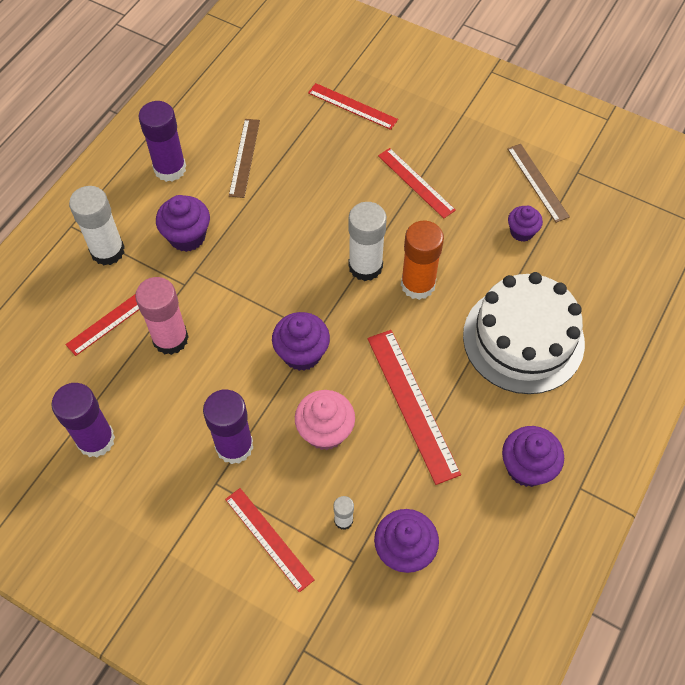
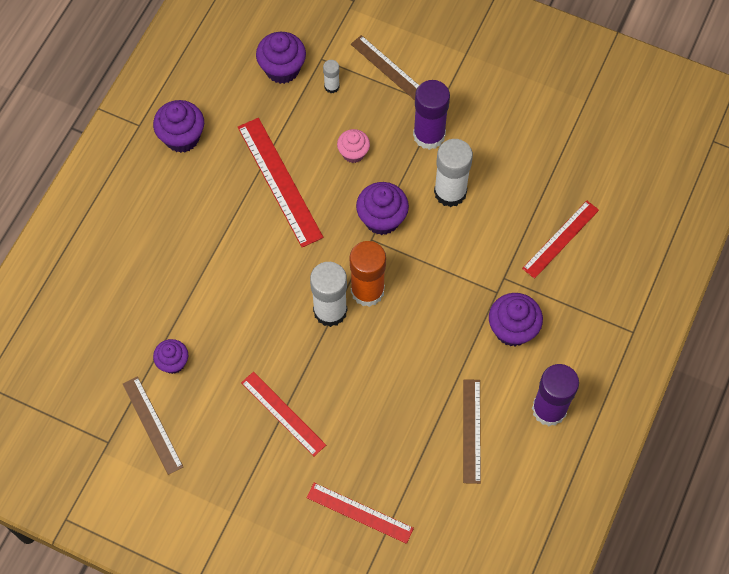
camera: 175 degrees right, 5 degrees up
(96, 440) = (547, 131): purple glue stick -> none
(107, 251) = (587, 307): white glue stick -> white glue stick (450, 192)
(170, 339) = (504, 223): pink glue stick -> none
(269, 539) = (389, 69): red ruler -> brown ruler
(325, 431) = (353, 153): pink cupcake -> pink cupcake, size x0.65
(418, 284) = (278, 295): orange glue stick -> orange glue stick (367, 291)
(523, 339) = (178, 248): white cake -> none

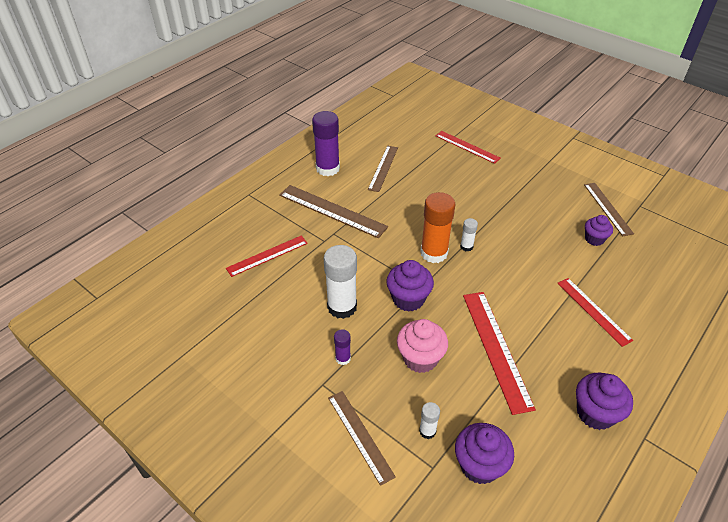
camera: 165 degrees left, 20 degrees down
(283, 413) = (511, 198): red ruler -> red ruler (593, 311)
(330, 311) = (466, 246): white glue stick -> white glue stick, size x0.49
(353, 153) = (420, 358): pink cupcake -> pink cupcake, size x1.55
(429, 135) = (343, 358): purple glue stick -> purple glue stick, size x0.49
(512, 329) = (332, 211): purple cupcake -> brown ruler

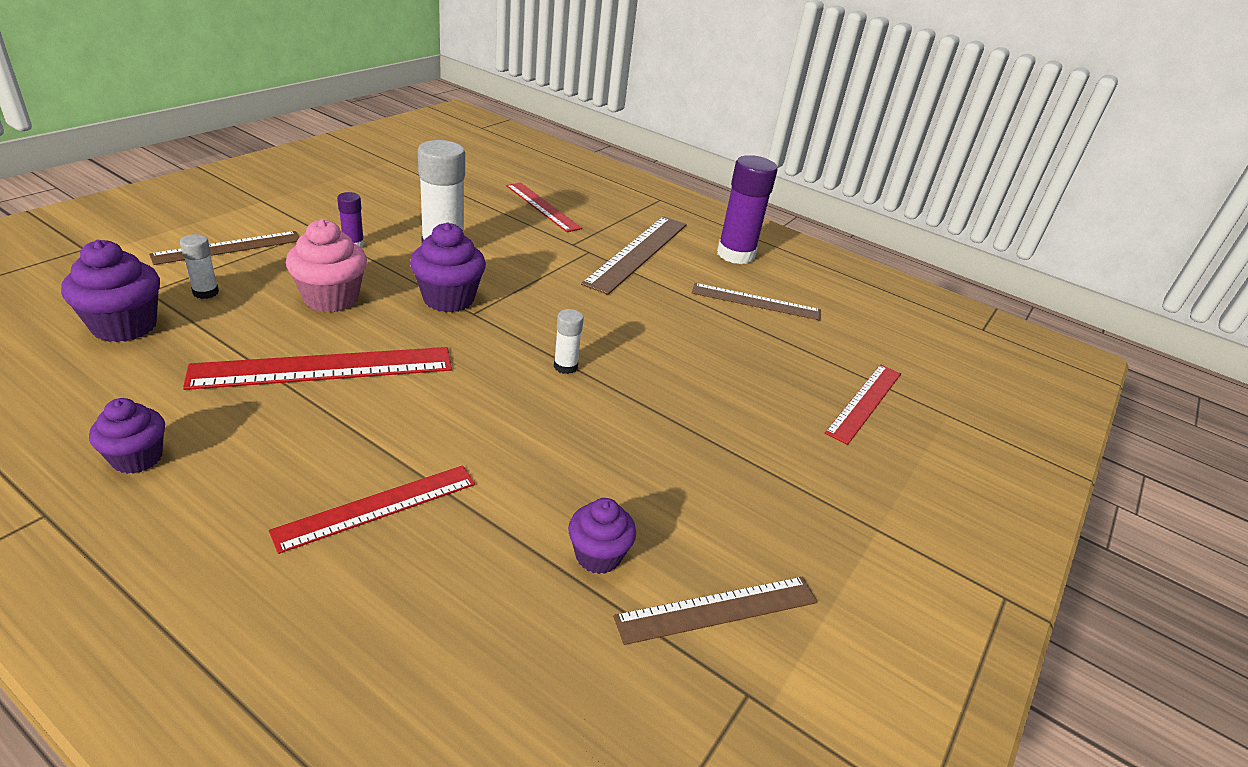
camera: 80 degrees right, 10 degrees down
(434, 253) = (548, 331): orange glue stick -> none
(595, 413) = (137, 458): purple cupcake -> purple cupcake, size x0.65

